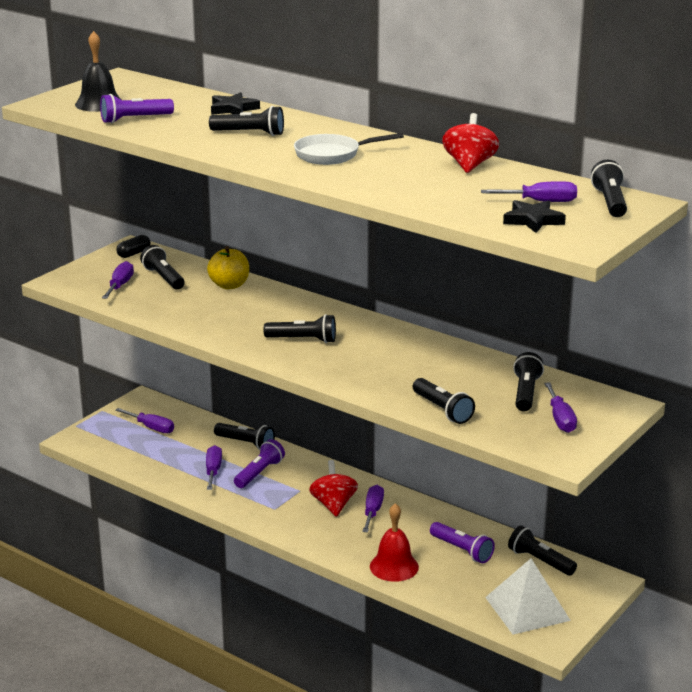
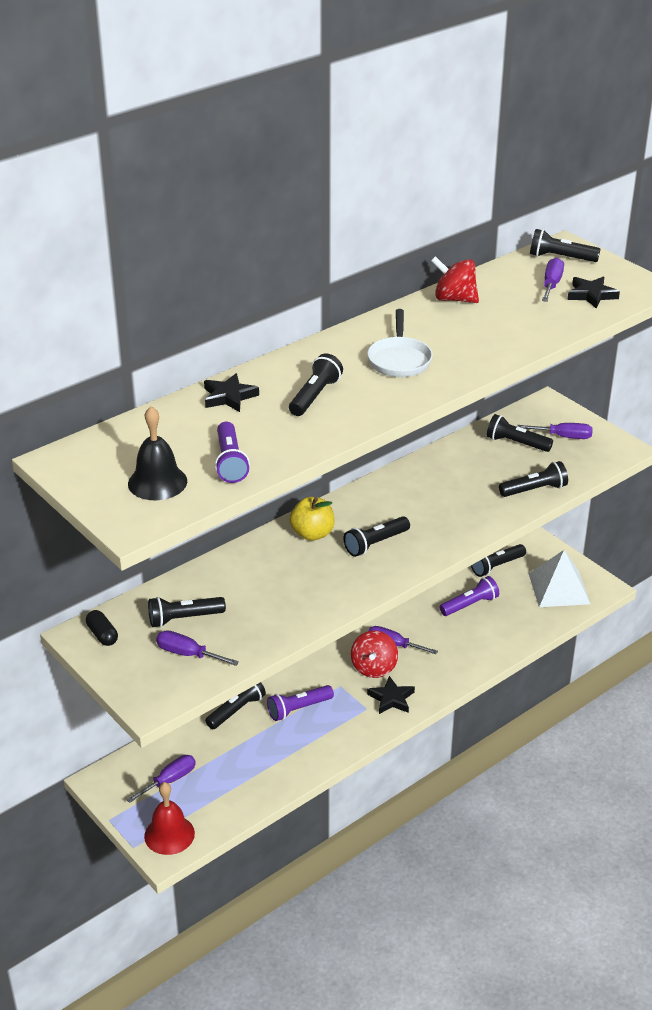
camera: 75 degrees left, 10 degrees up
(213, 471) = (280, 742): purple screwdriver -> none
(229, 285) = (227, 574): yellow apple -> yellow apple (312, 534)
(259, 473) = (298, 709): purple flashlight -> purple flashlight turned 75 degrees counterclockwise
(294, 520) = (391, 699): none -> black star
(303, 340) = (375, 544): black flashlight -> black flashlight turned 150 degrees counterclockwise
(333, 505) = (374, 668): red spinning top -> red spinning top turned 90 degrees counterclockwise
(394, 566) = (483, 649): red bell -> red bell (169, 834)

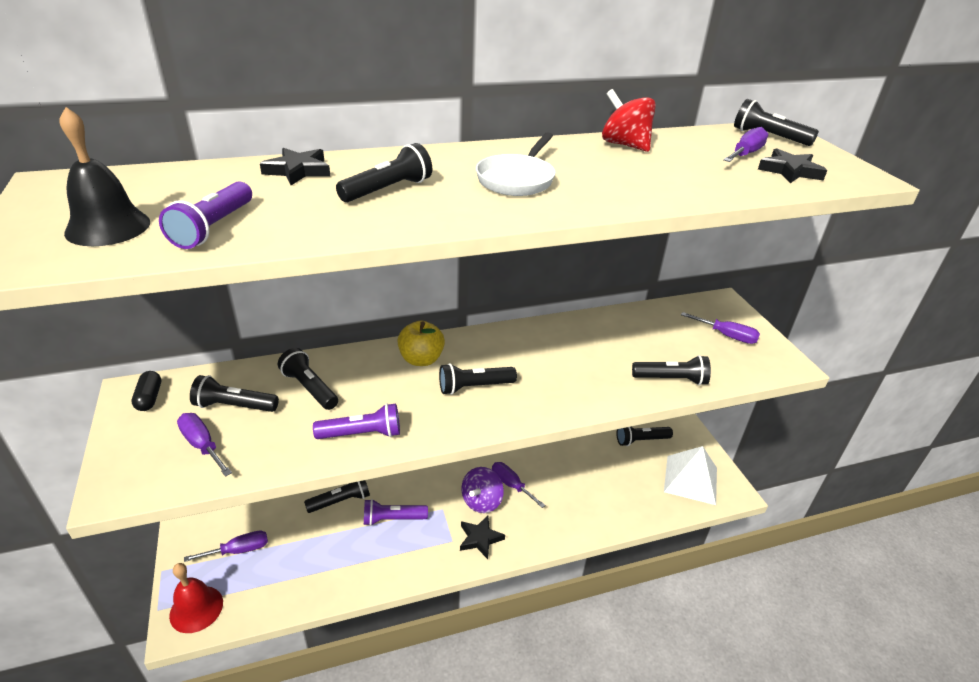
camera: 20 degrees right, 0 degrees up
(374, 668) = (481, 501): red spinning top -> purple spinning top
(470, 605) = (600, 469): purple flashlight -> purple flashlight (362, 434)
(516, 443) = (674, 329): black flashlight -> black flashlight (309, 388)

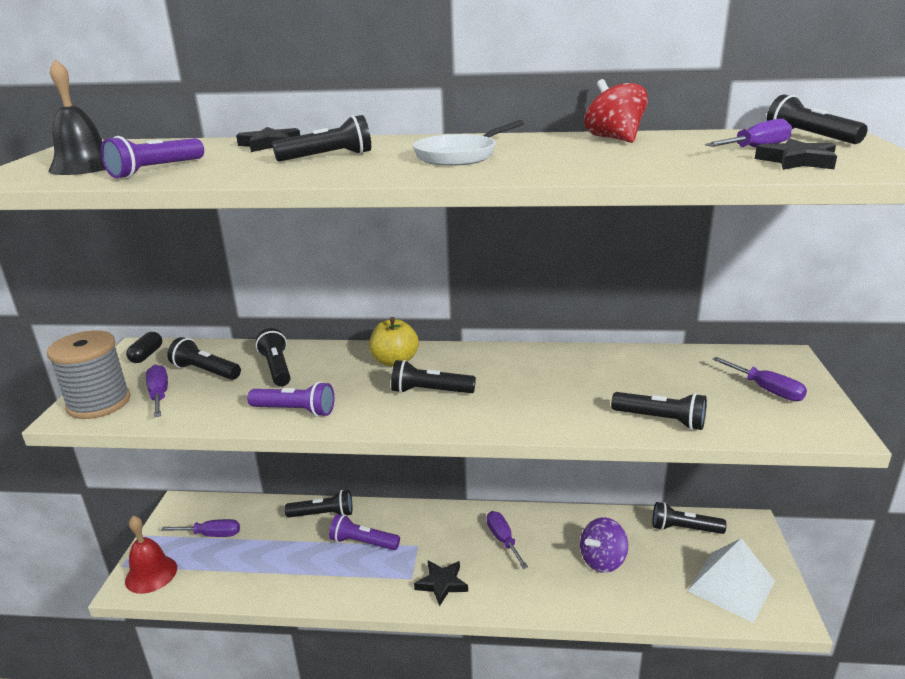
camera: 25 degrees right, 10 degrees down
(137, 470) = (99, 403): none -> grey spool
(481, 501) = (462, 548): purple spinning top -> purple spinning top (602, 560)

